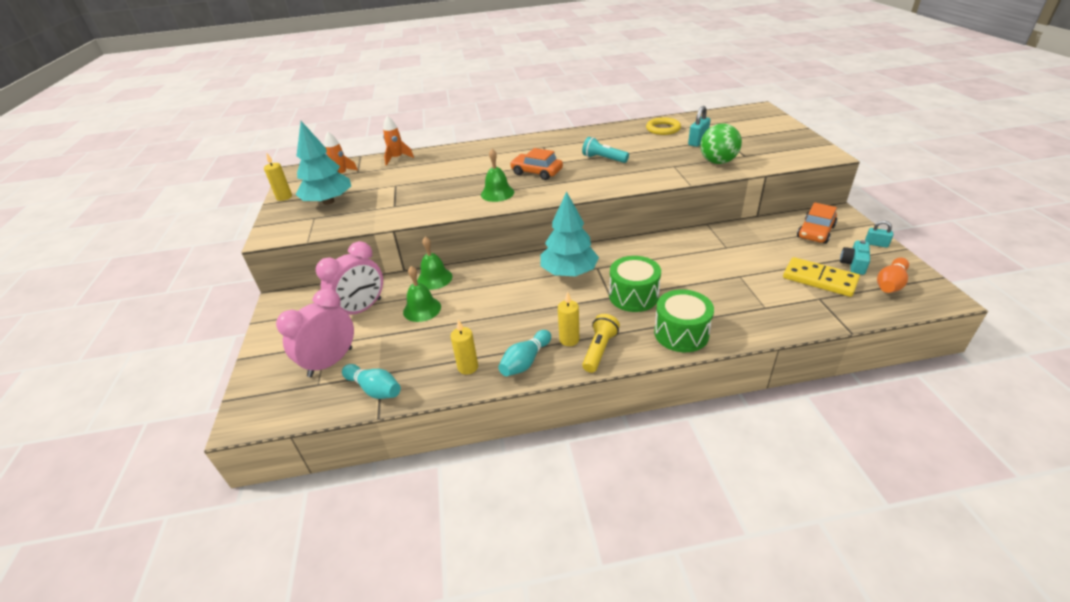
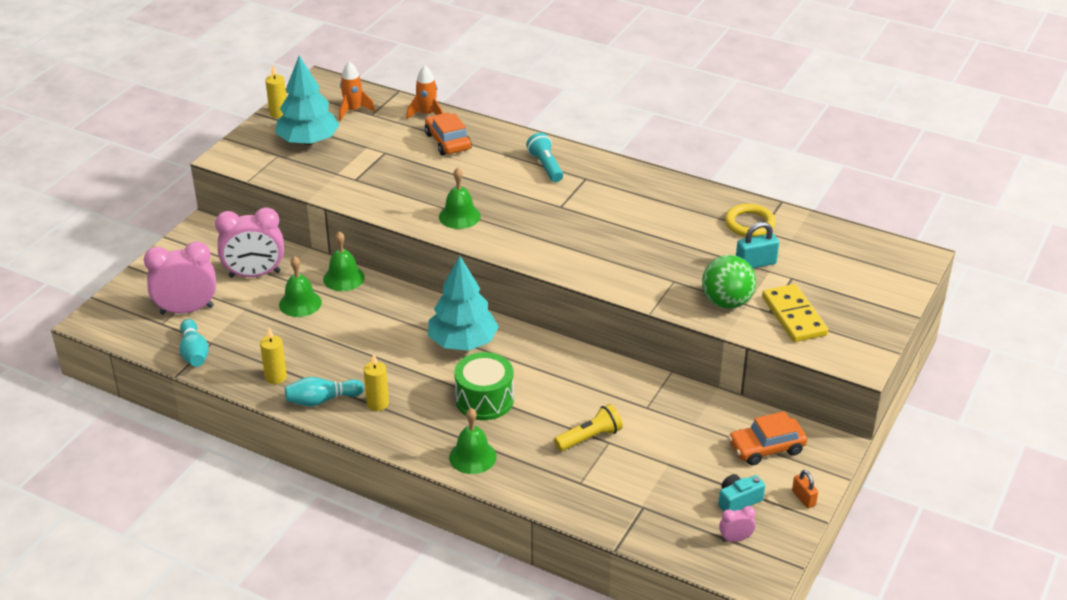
camera: 35 degrees right, 0 degrees up
(536, 172) = (529, 210): orange car -> orange car (448, 141)
(599, 350) = (388, 427): yellow flashlight -> yellow flashlight (589, 438)
(603, 159) = (619, 230): turquoise flashlight -> turquoise flashlight (546, 166)
(681, 333) = (472, 457): green drum -> green bell
(819, 279) = (677, 492): yellow domino -> yellow domino (794, 316)
(876, 244) = (803, 498): turquoise padlock -> orange padlock
(890, 284) = (735, 539): orange bowling pin -> pink clock

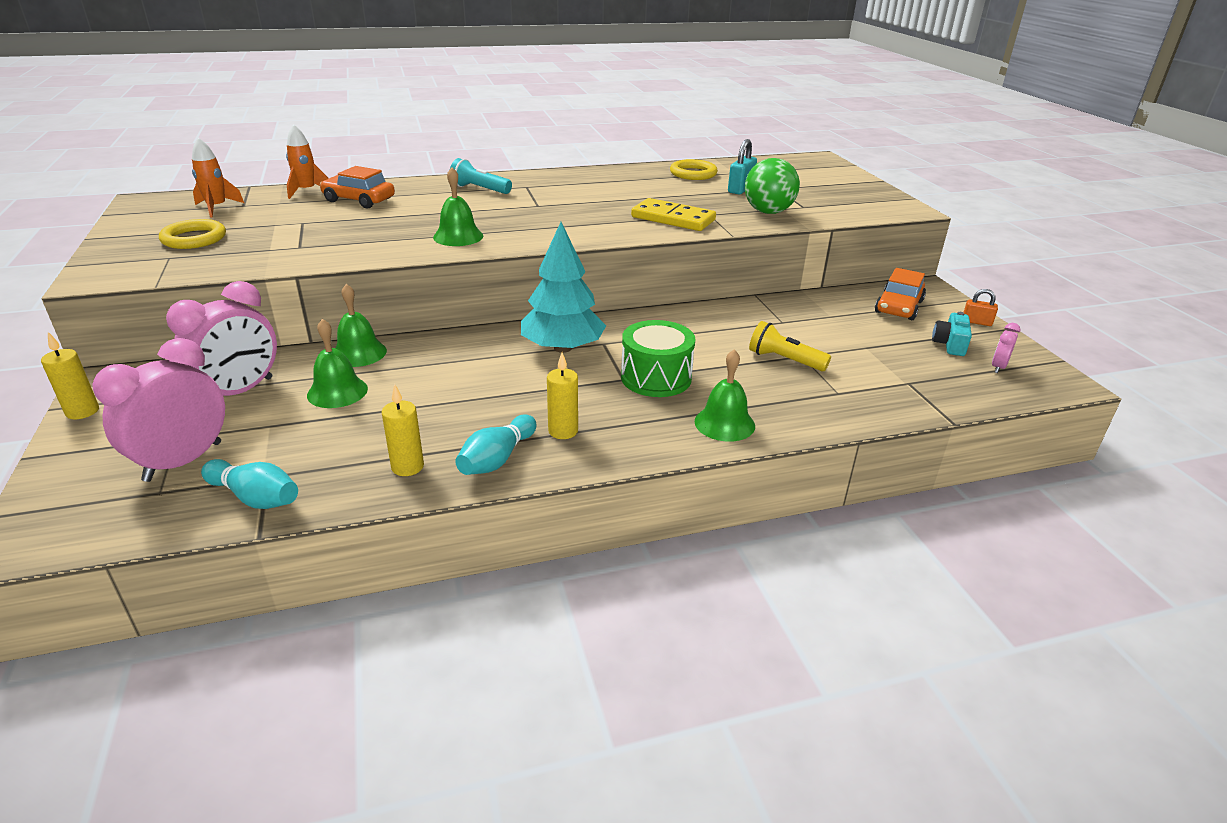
camera: 45 degrees left, 5 degrees down
(279, 113) = (121, 231): yellow candle -> yellow candle (82, 411)
(308, 141) = (194, 239): turquoise tree -> yellow ring
(589, 438) = (784, 360): yellow flashlight -> yellow flashlight turned 75 degrees counterclockwise
(794, 316) = (822, 203): yellow domino -> yellow domino (673, 218)

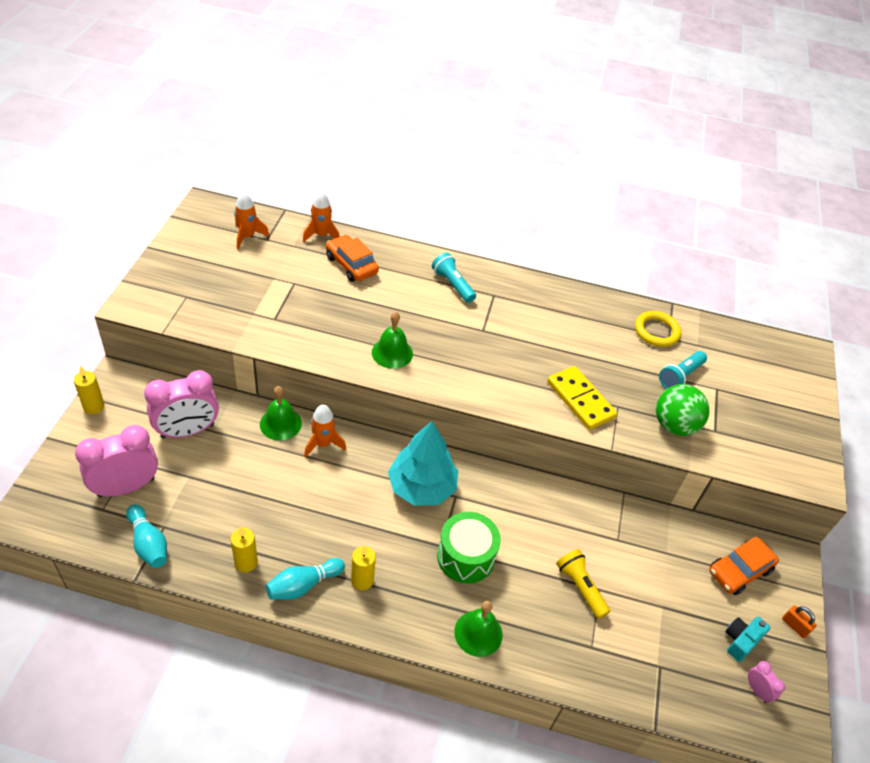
camera: 25 degrees right, 15 degrees up
(194, 239) = (213, 277): yellow ring -> none
(337, 392) = (245, 461): green bell -> none
(423, 352) = (323, 444): none -> orange rocket
(740, 189) = (680, 376): turquoise padlock -> turquoise flashlight
(998, 367) = (757, 690): pink clock -> pink clock turned 90 degrees clockwise

